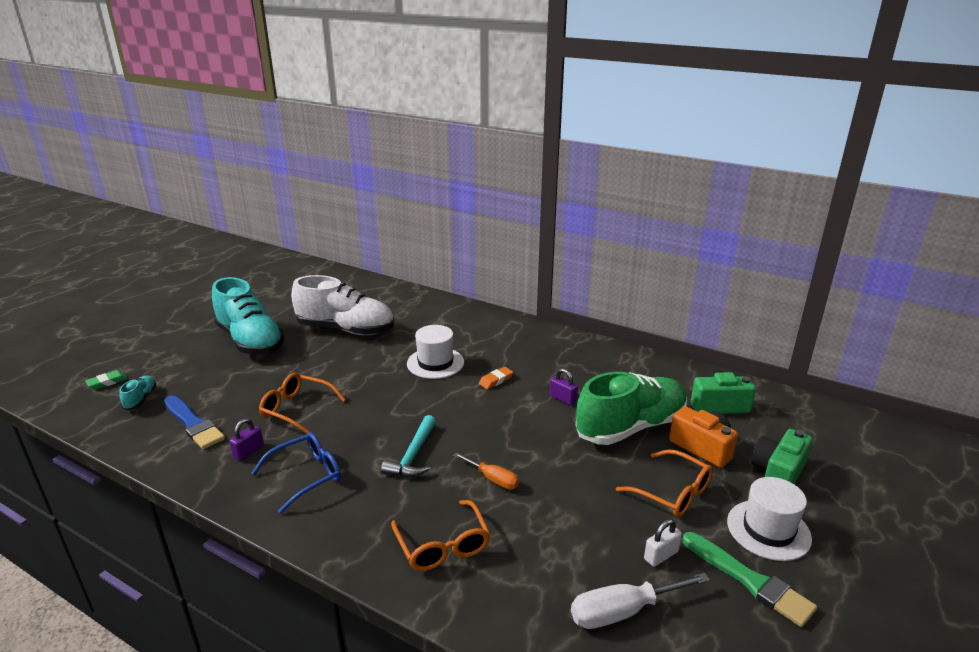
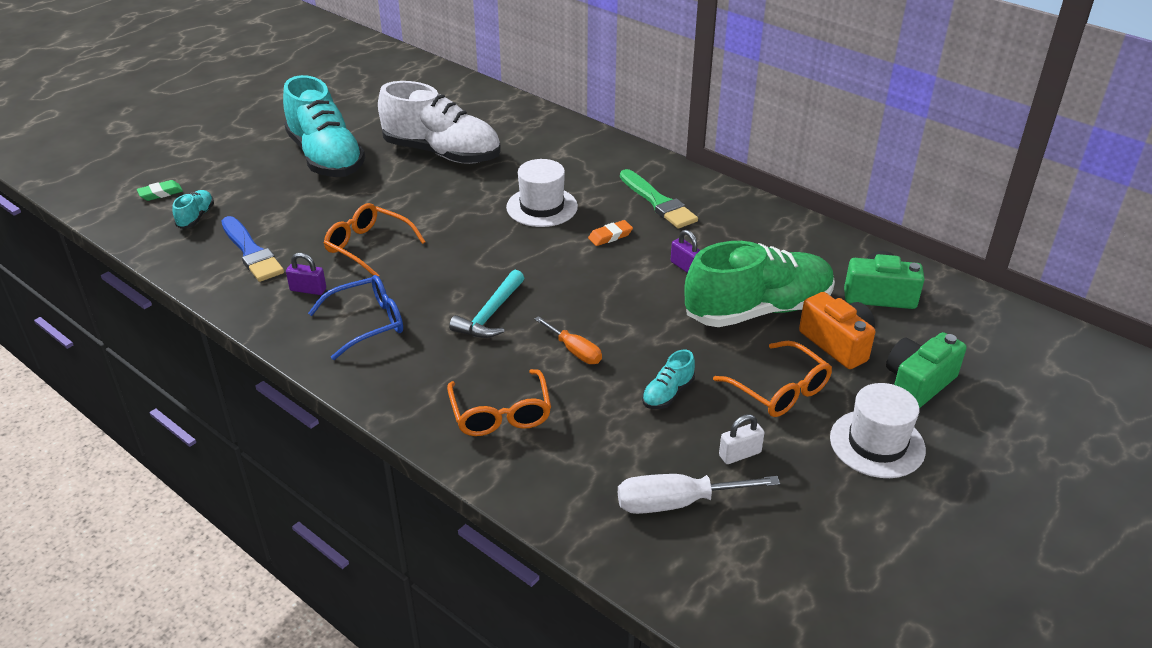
camera: 10 degrees right, 10 degrees up
(248, 451) = (308, 289): purple padlock -> purple padlock turned 60 degrees clockwise
(582, 507) = (667, 393): none -> turquoise shoe
(750, 581) = (831, 492): green brush -> green brush (658, 202)

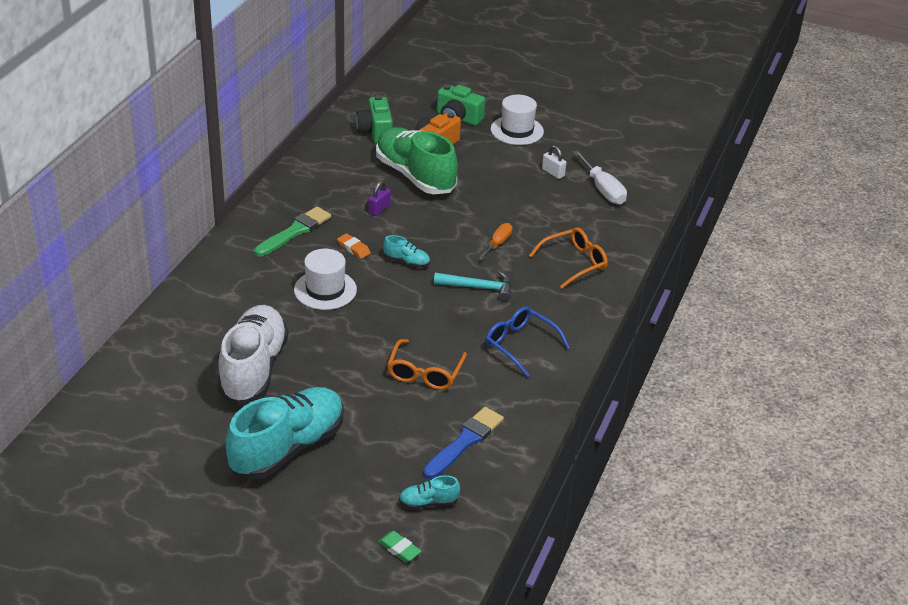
camera: 110 degrees left, 0 degrees up
(308, 289) = (497, 389): purple padlock -> none
(667, 393) = (517, 202): turquoise shoe -> turquoise shoe (406, 262)
(778, 389) = (490, 163): orange glasses -> none

